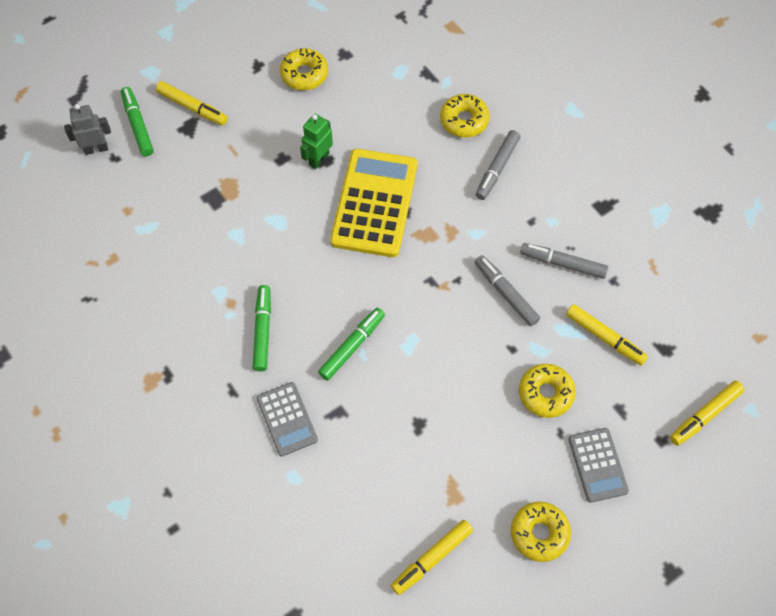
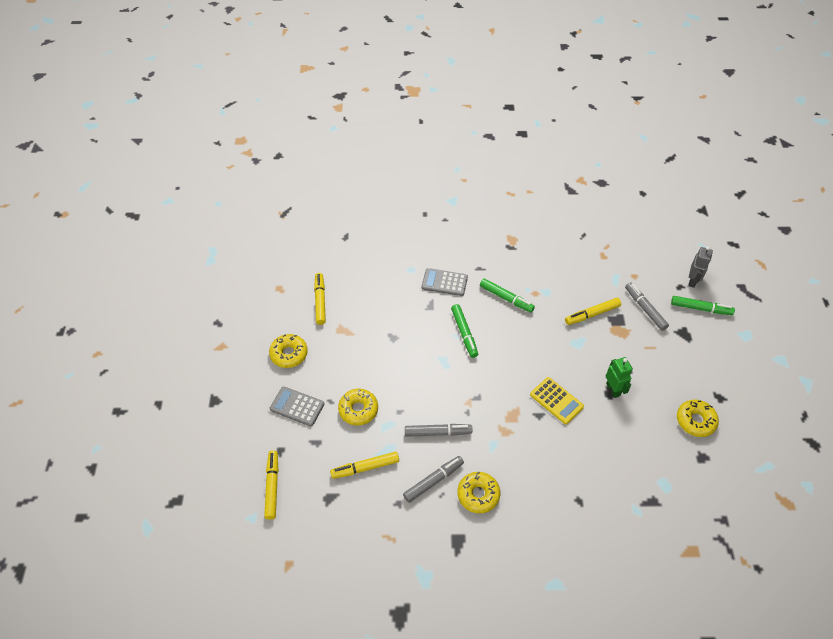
camera: 125 degrees right, 10 degrees down
(192, 107) = (700, 343): yellow marker -> yellow marker (592, 314)
(374, 203) = (556, 401): yellow calculator -> yellow calculator, size x0.55
(464, 120) = (592, 498): yellow donut -> yellow donut (478, 495)
(497, 168) = (536, 492): grey marker -> grey marker (645, 309)

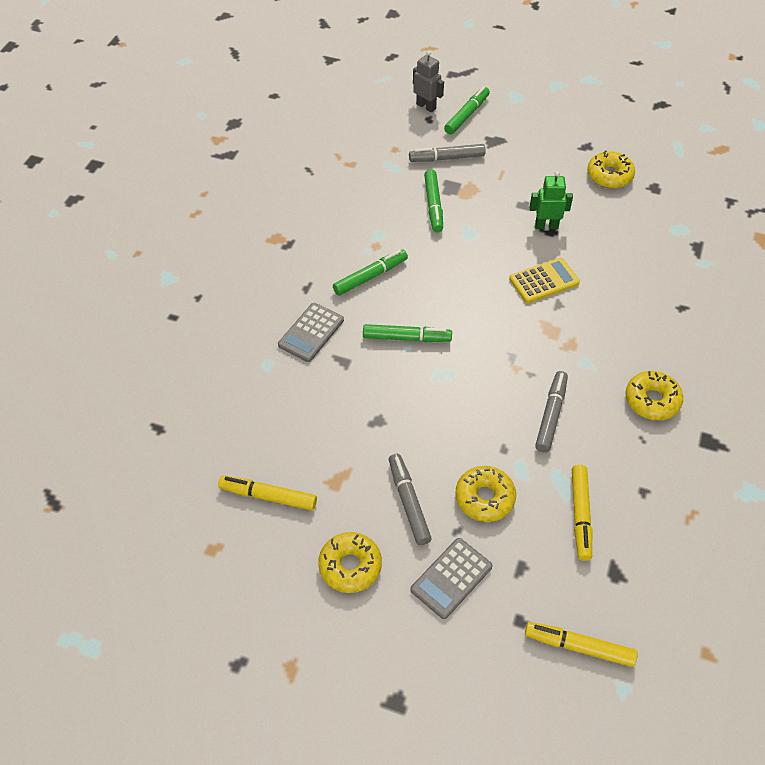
camera: 70 degrees left, 0 degrees up
(433, 481) = (621, 442): grey marker -> grey marker (408, 502)
(592, 314) = (433, 205): yellow marker -> green marker

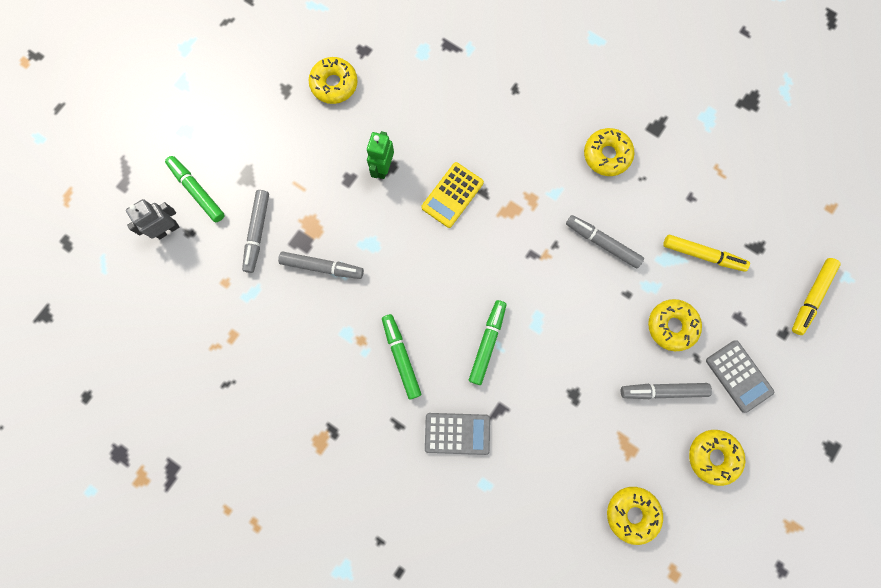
camera: 75 degrees left, 25 degrees up
(268, 496) = (632, 513): yellow marker -> yellow donut
(311, 333) = (457, 433): grey calculator -> grey calculator turned 45 degrees counterclockwise
(433, 205) = (322, 267): green marker -> grey marker
(544, 281) = (452, 195): yellow calculator -> yellow calculator turned 135 degrees counterclockwise

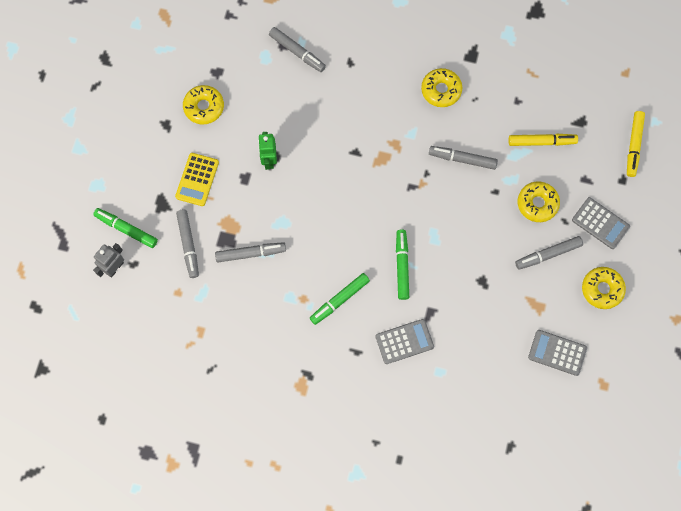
camera: 20 degrees left, 5 degrees down
(401, 357) = (339, 300): green marker -> green marker turned 90 degrees counterclockwise
(452, 195) = (332, 162): yellow calculator -> yellow calculator (197, 179)
(460, 57) = (297, 52): none -> grey marker
(632, 513) = (557, 352): yellow donut -> grey calculator

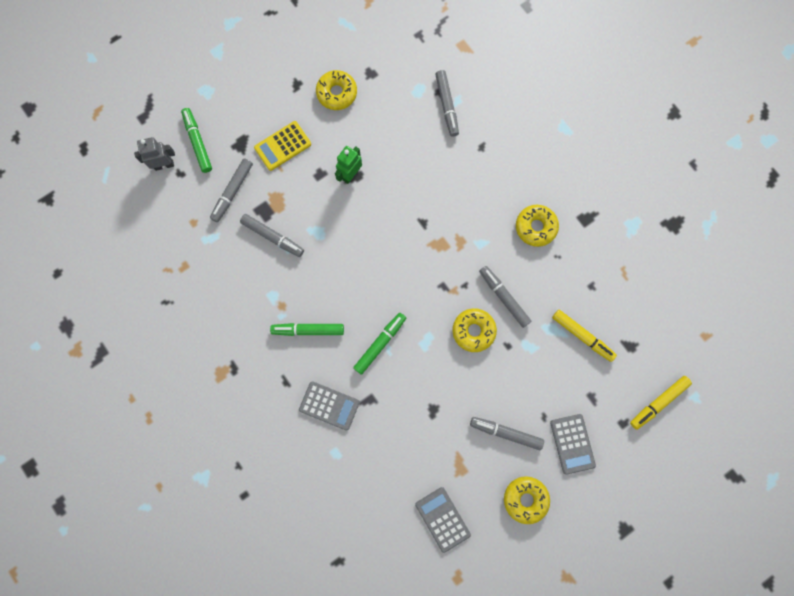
camera: 40 degrees right, 5 degrees up
(537, 204) = (533, 384): yellow donut -> yellow donut (473, 331)

